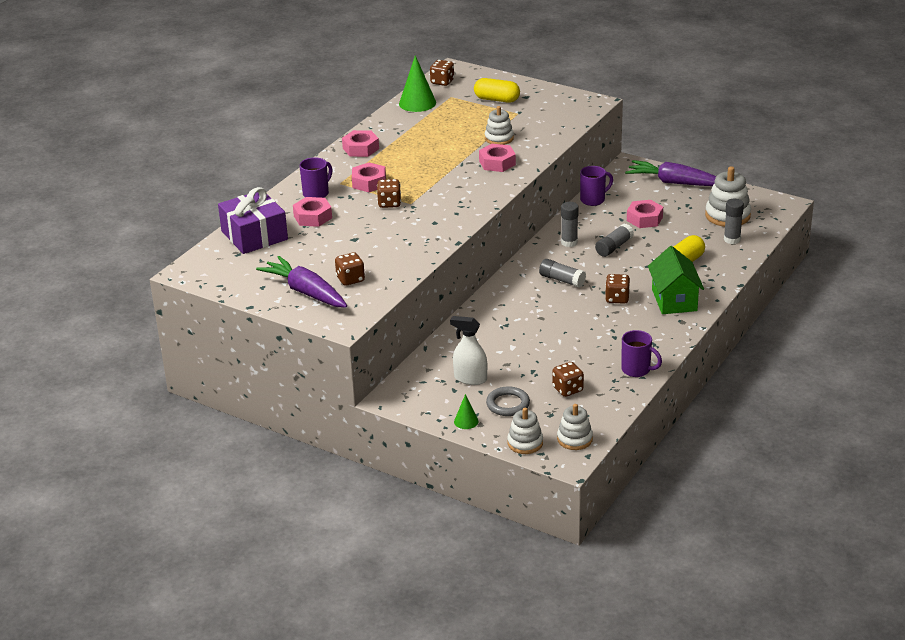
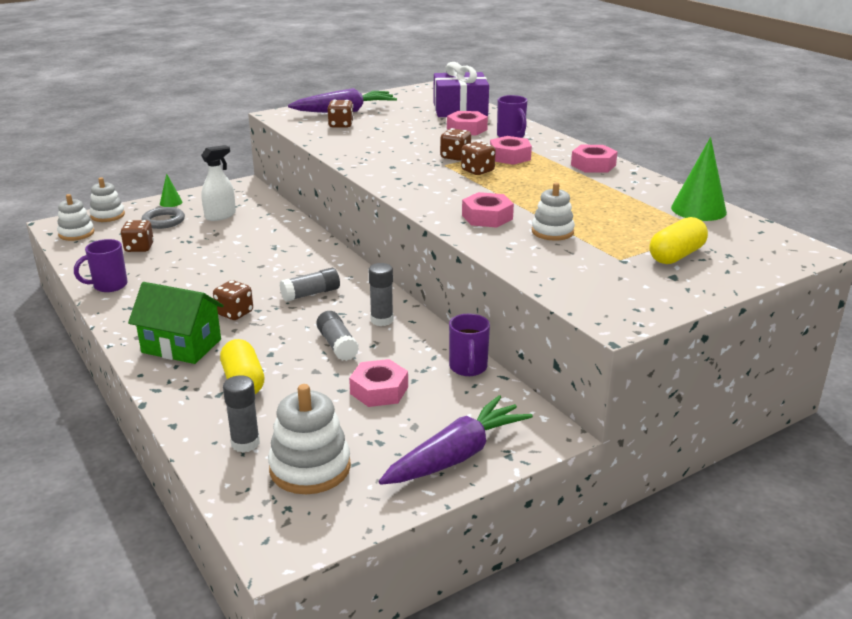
camera: 115 degrees right, 5 degrees down
(442, 82) = (761, 235): brown dice -> brown dice (477, 171)

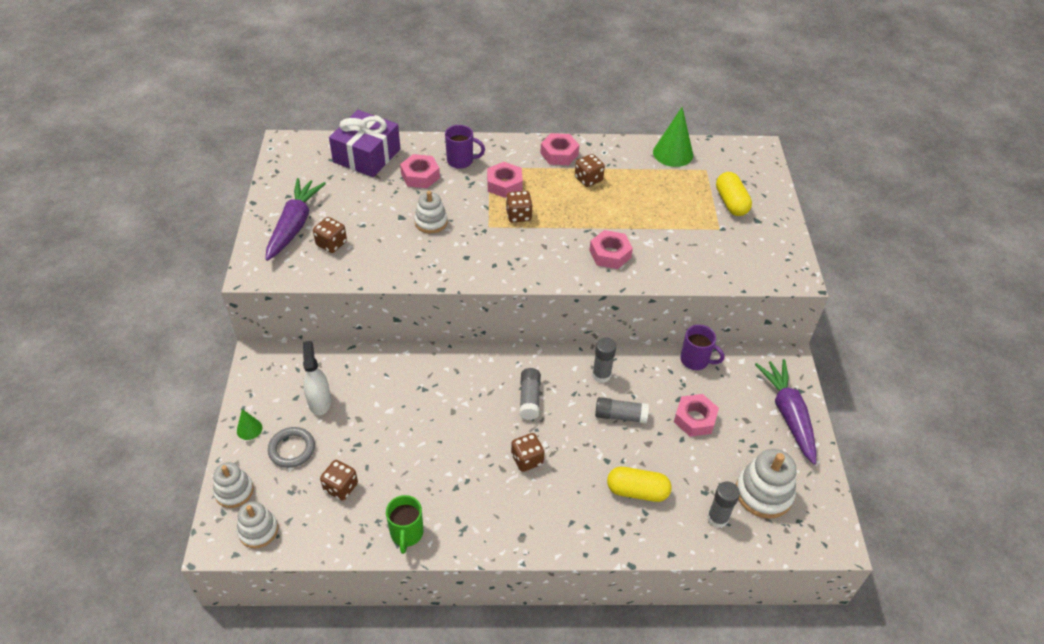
camera: 60 degrees left, 20 degrees up
(109, 286) = (406, 534): purple mug -> green mug
(181, 346) = (557, 513): green house -> none
(455, 157) = (478, 213): brown dice -> brown dice (588, 179)
(552, 232) = (658, 236): white stacking toy -> white stacking toy (431, 222)

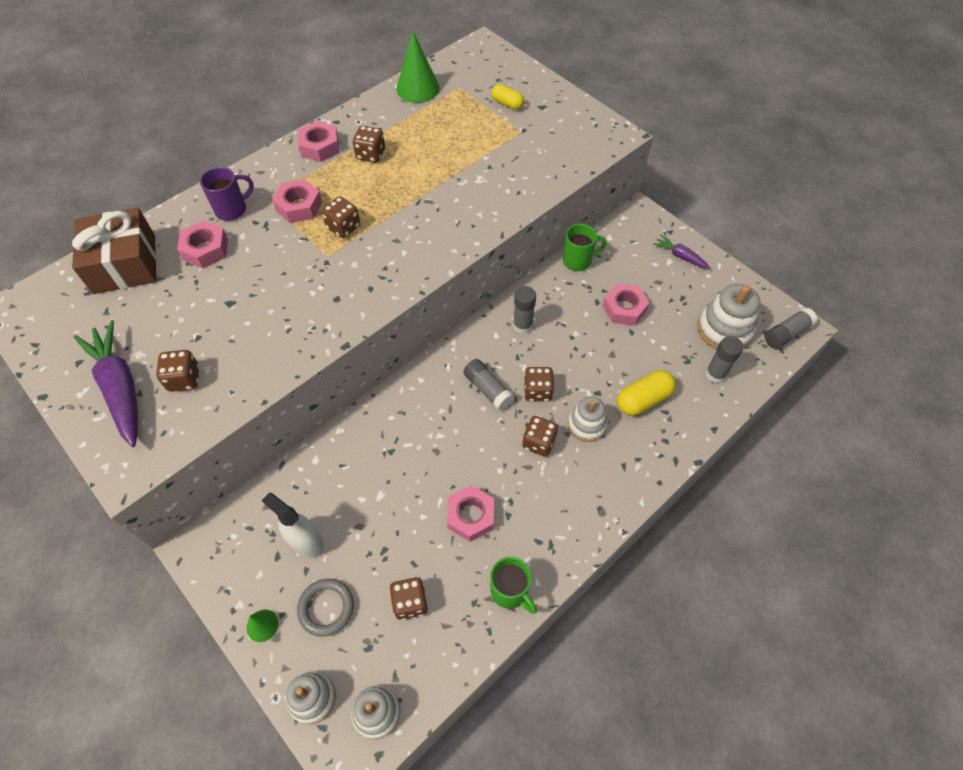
camera: 40 degrees left, 10 degrees up
(367, 155) = (124, 264): purple gift -> brown gift
(431, 222) = (266, 288): white stacking toy -> white stacking toy (586, 425)
(563, 426) = (537, 391): none -> brown dice
(610, 254) = (459, 210): pink nut -> pink nut (471, 516)
(620, 416) = (570, 348): grey glue stick -> grey glue stick (786, 334)
(695, 360) = (578, 261): purple mug -> green mug
(731, 202) = (507, 104): yellow capsule -> yellow capsule, size x0.65
(788, 414) = (680, 256): purple carrot -> purple carrot, size x0.51

